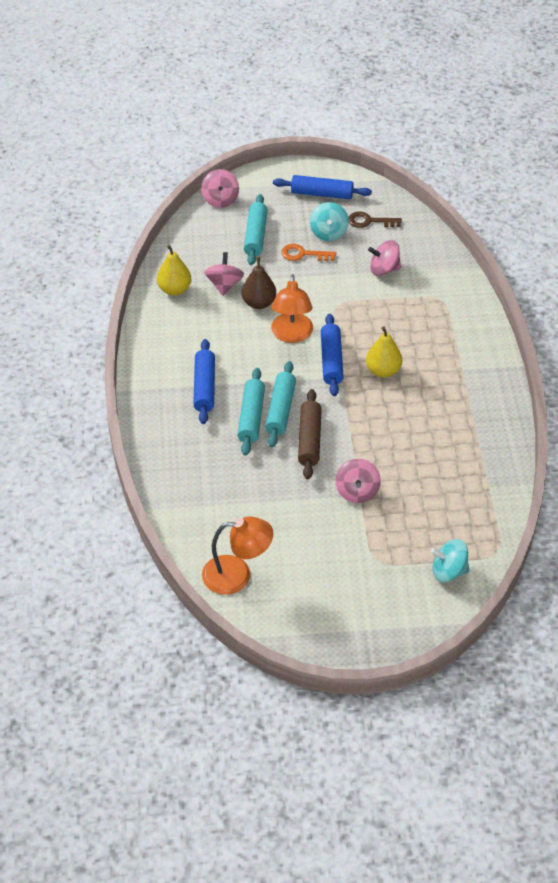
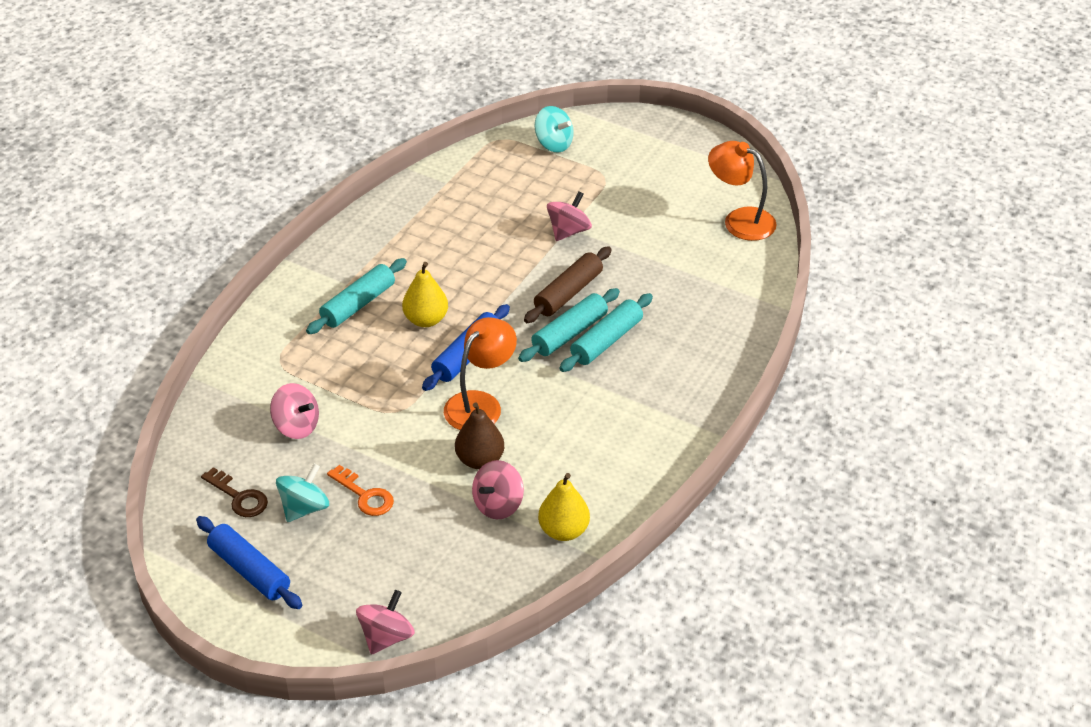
camera: 145 degrees left, 5 degrees down
(204, 387) = (628, 395): blue rolling pin -> none
(256, 236) = (395, 553): turquoise rolling pin -> turquoise rolling pin (358, 304)

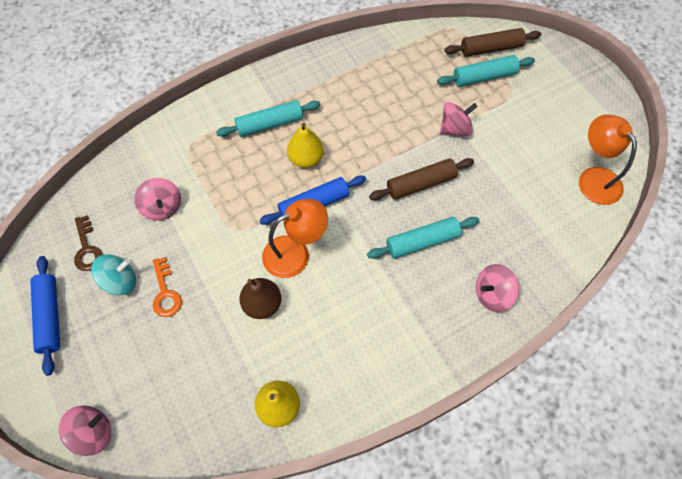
camera: 30 degrees right, 20 degrees up
(498, 505) = (248, 354): pink spinning top -> pink spinning top (492, 294)
(553, 144) = (491, 48): turquoise spinning top -> brown rolling pin
(569, 333) = (399, 221): turquoise rolling pin -> turquoise rolling pin (484, 77)

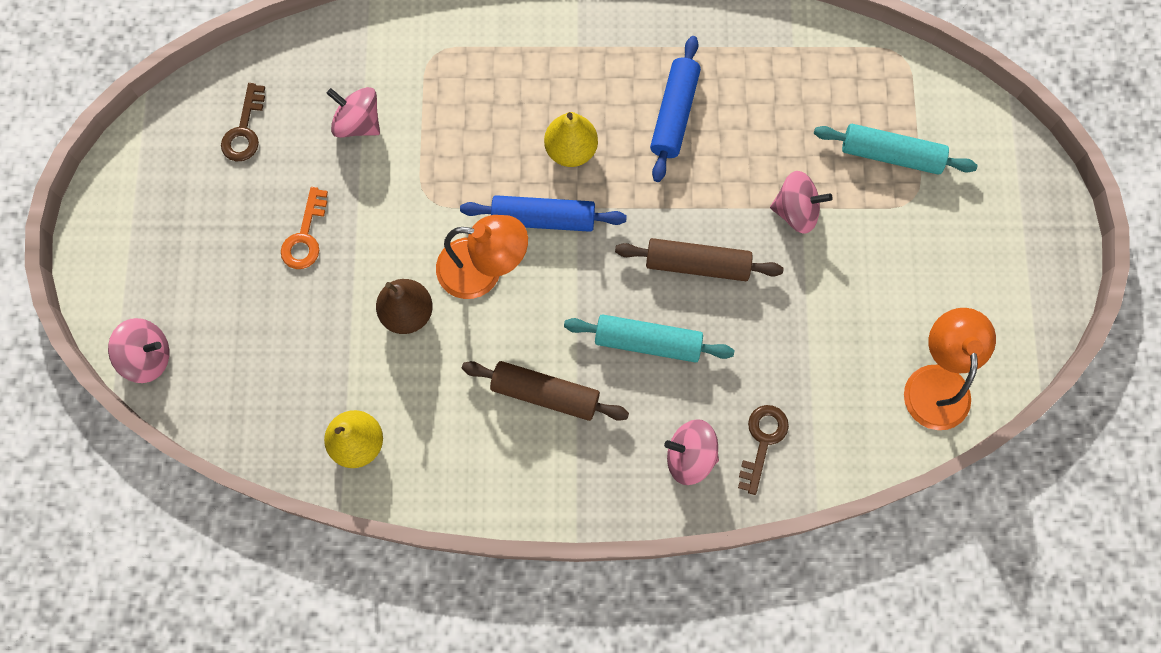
camera: 30 degrees right, 10 degrees up
(50, 316) = (165, 194): blue rolling pin -> blue rolling pin (674, 114)
(120, 281) = (261, 193): turquoise spinning top -> none
(163, 207) = (358, 123): pink spinning top -> pink spinning top turned 120 degrees clockwise
(270, 124) = (554, 75): turquoise rolling pin -> none
(491, 48) = (932, 115): brown rolling pin -> brown rolling pin (545, 393)
(526, 262) = (762, 441): none -> brown key

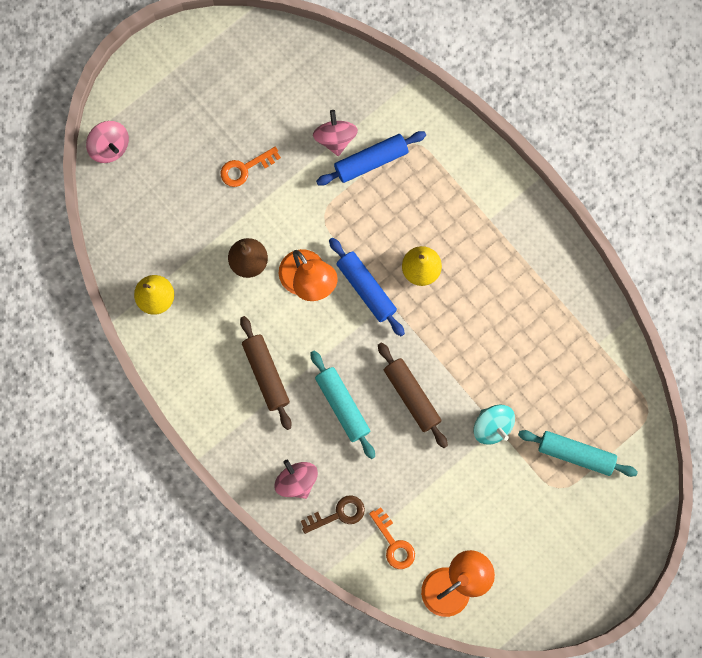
camera: 50 degrees right, 5 degrees up
(244, 130) = (277, 80): brown key -> none
(674, 114) = (494, 309): blue rolling pin -> blue rolling pin (371, 161)
(796, 211) = (492, 426): pink spinning top -> turquoise spinning top
(842, 409) = (394, 544): none -> orange key
(891, 155) = (576, 454): turquoise rolling pin -> turquoise rolling pin turned 45 degrees counterclockwise

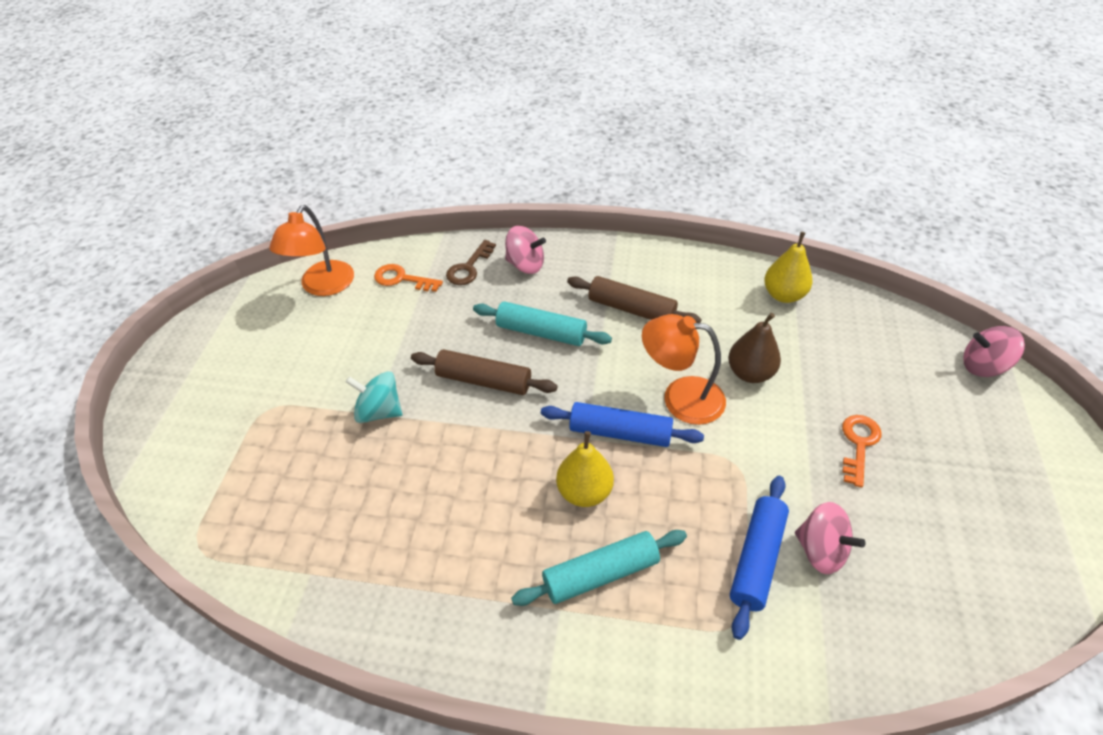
camera: 140 degrees right, 30 degrees down
(576, 454) = (266, 448): turquoise rolling pin -> turquoise rolling pin (600, 574)

